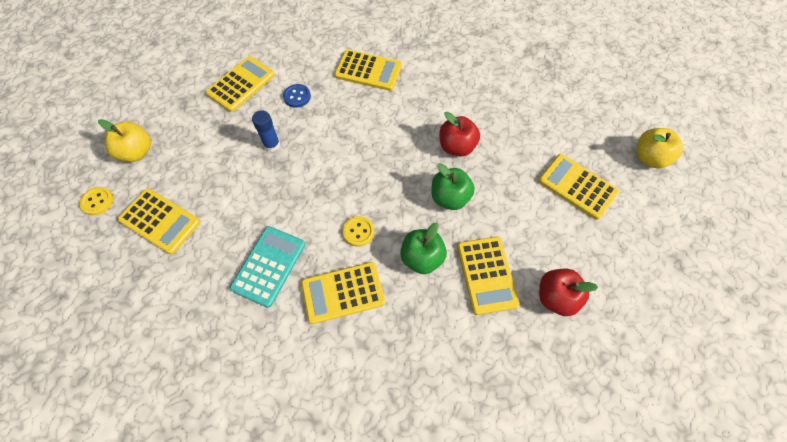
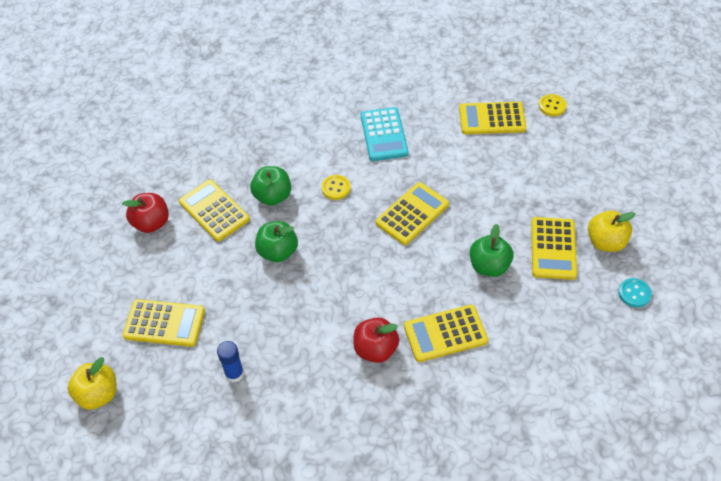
camera: 150 degrees right, 10 degrees down
(137, 152) = (569, 149): yellow apple -> yellow apple (605, 242)
(225, 31) = (634, 293): none -> turquoise button
(272, 145) = (467, 212): blue glue stick -> blue glue stick (234, 373)
(297, 96) = (489, 266): blue button -> green apple
(343, 293) = (316, 146): yellow calculator -> yellow calculator (412, 214)
(456, 146) = (299, 301): red apple -> red apple (375, 349)

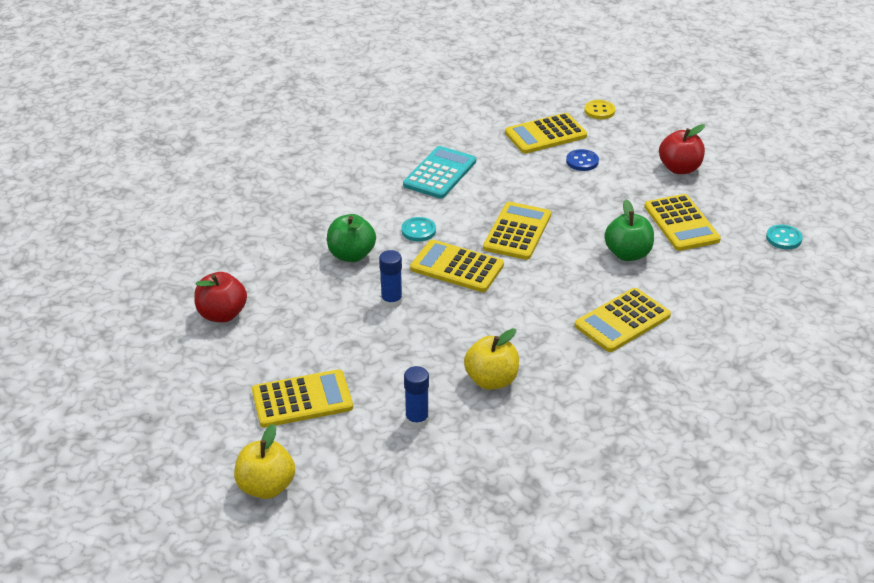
camera: 25 degrees left, 15 degrees down
(214, 211) = (291, 284): yellow calculator -> yellow calculator (457, 267)
(278, 252) = (391, 301): green apple -> blue glue stick
(336, 188) = (418, 230): yellow button -> turquoise button
(375, 349) = (559, 354): red apple -> red apple (679, 168)
(384, 134) = (440, 173): turquoise calculator -> turquoise calculator turned 120 degrees counterclockwise
(506, 156) = (582, 161): none -> blue button
(605, 242) = (728, 205): yellow apple -> yellow apple (491, 380)

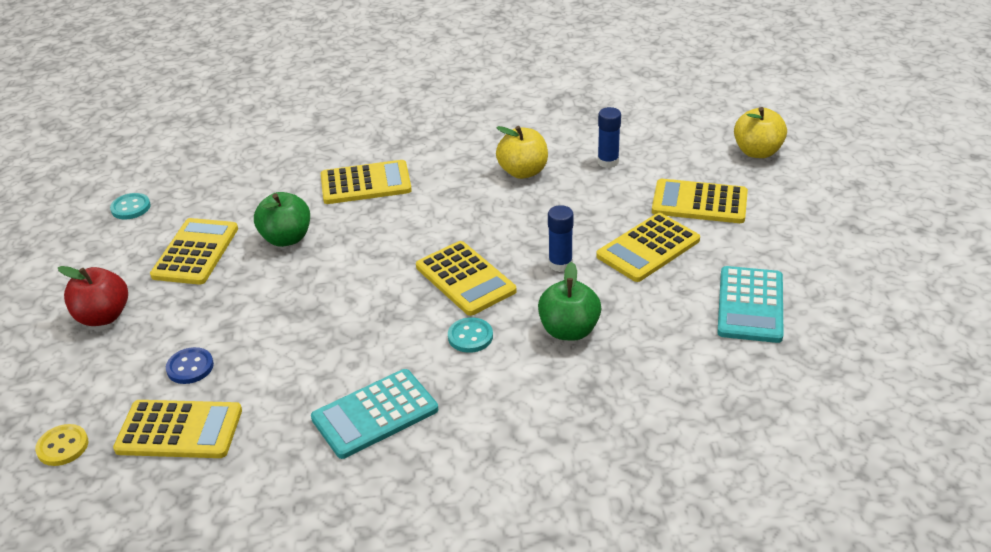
camera: 150 degrees left, 0 degrees up
(222, 314) = (750, 305): red apple -> turquoise calculator
(517, 232) = (365, 298): yellow calculator -> yellow calculator (648, 248)

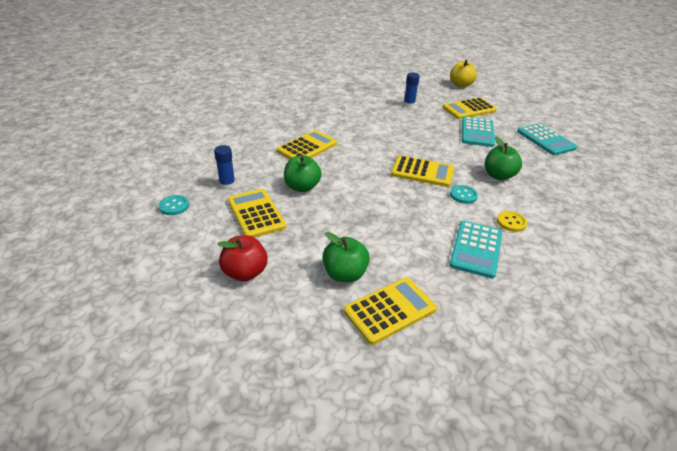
camera: 40 degrees left, 0 degrees up
(63, 446) = (331, 360): yellow button -> yellow button (511, 222)
(190, 367) = (345, 274): blue button -> green apple
(523, 172) = (378, 119): yellow apple -> none
(560, 264) = (453, 151): blue glue stick -> blue glue stick (227, 185)
(648, 248) = (477, 132): yellow calculator -> turquoise calculator

